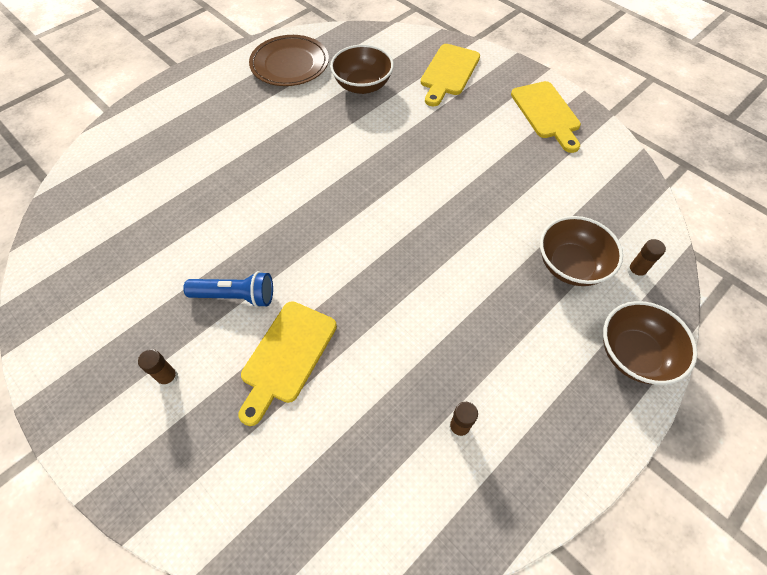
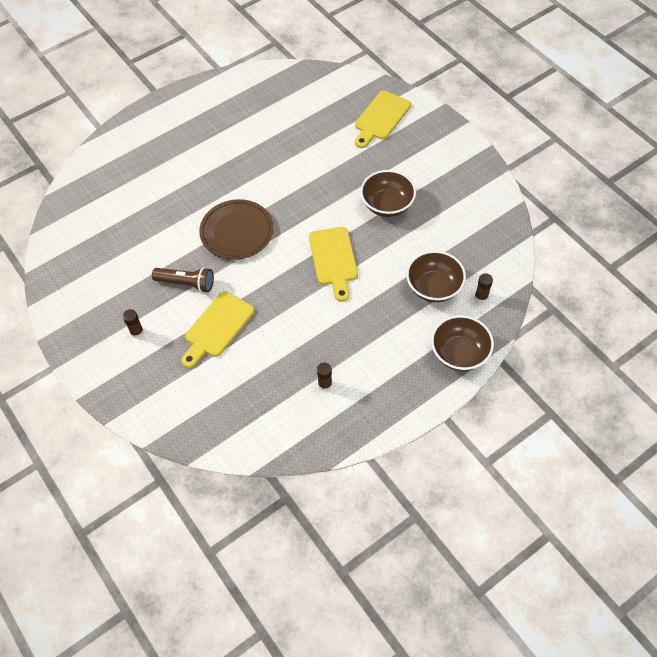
camera: 10 degrees right, 0 degrees up
(236, 296) = (186, 283): blue flashlight -> brown flashlight
(290, 64) = (249, 98): brown plate -> brown plate (237, 232)
(362, 85) = (306, 124): brown bowl -> brown bowl (387, 205)
(546, 113) = (453, 163): yellow cutting board -> yellow cutting board (333, 259)

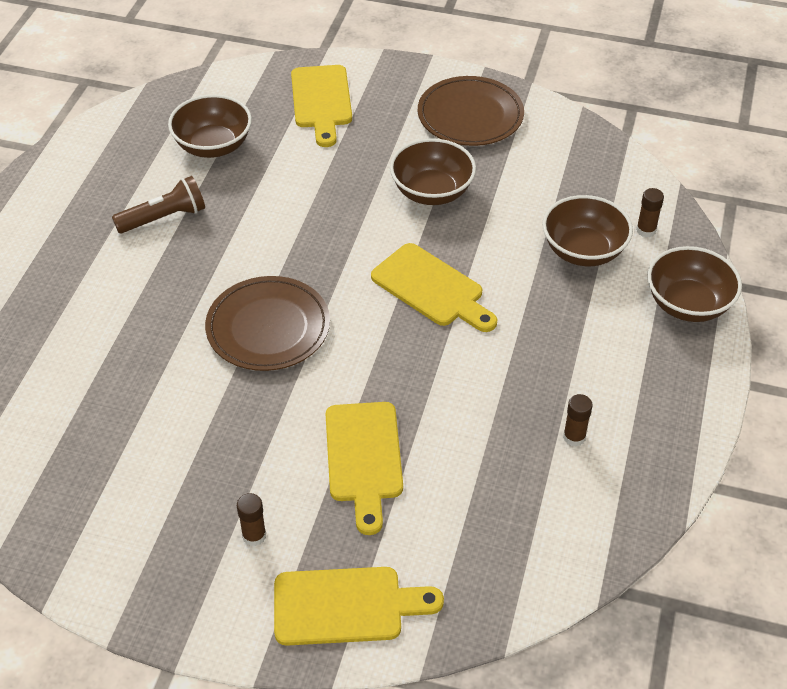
camera: 40 degrees left, 10 degrees down
(144, 392) = (346, 606): none -> yellow cutting board
(186, 283) = (263, 430): brown flashlight -> brown flashlight (164, 218)
(302, 115) = (213, 146): none -> brown bowl
(452, 171) = (470, 115): none -> brown plate

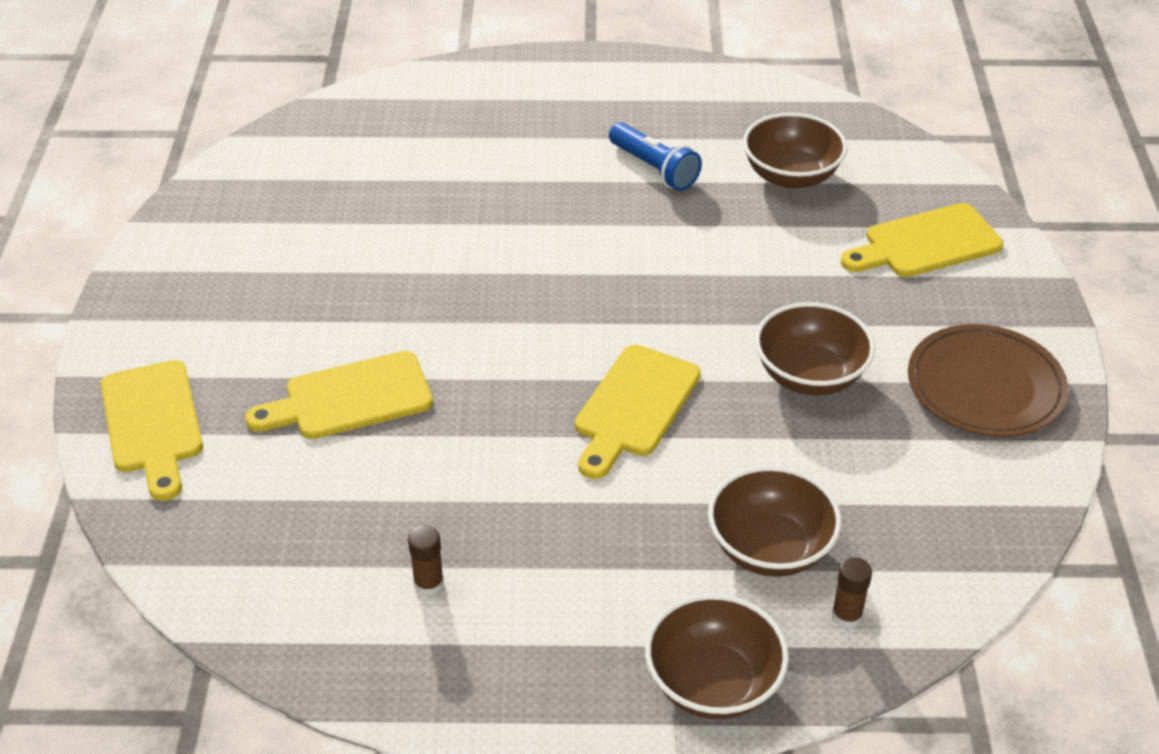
camera: 75 degrees right, 5 degrees down
(164, 218) = (654, 169): brown flashlight -> blue flashlight
(254, 535) = (231, 336): brown glue stick -> none
(268, 327) = (518, 283): brown plate -> none

